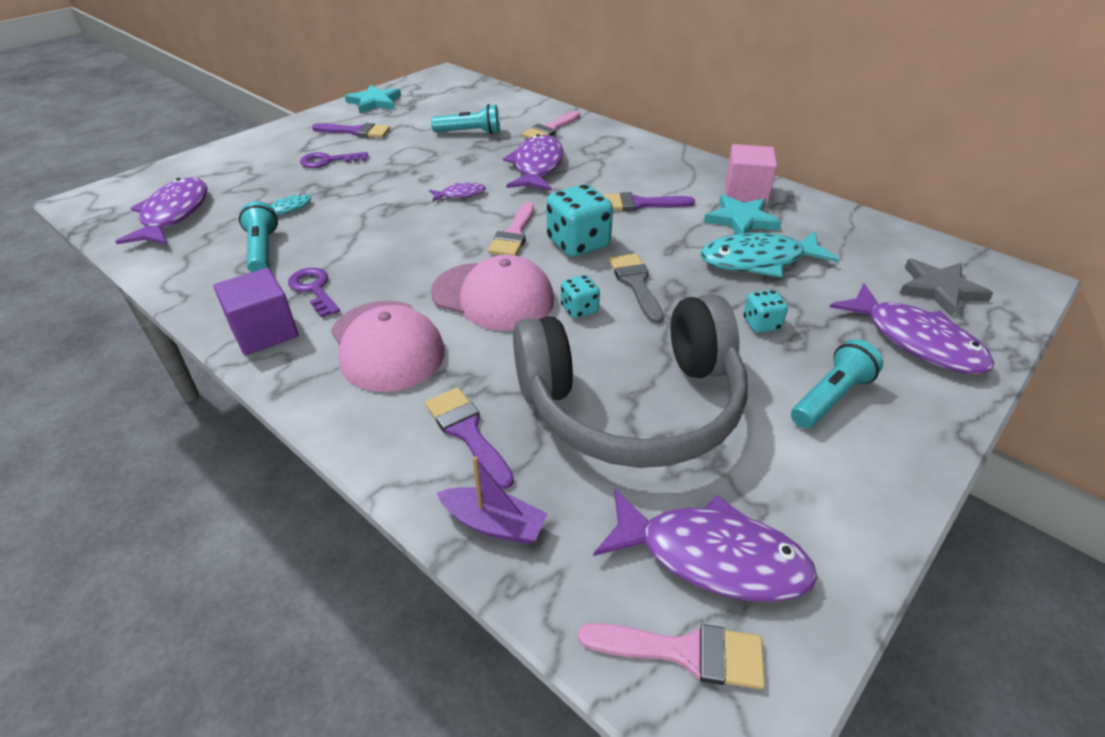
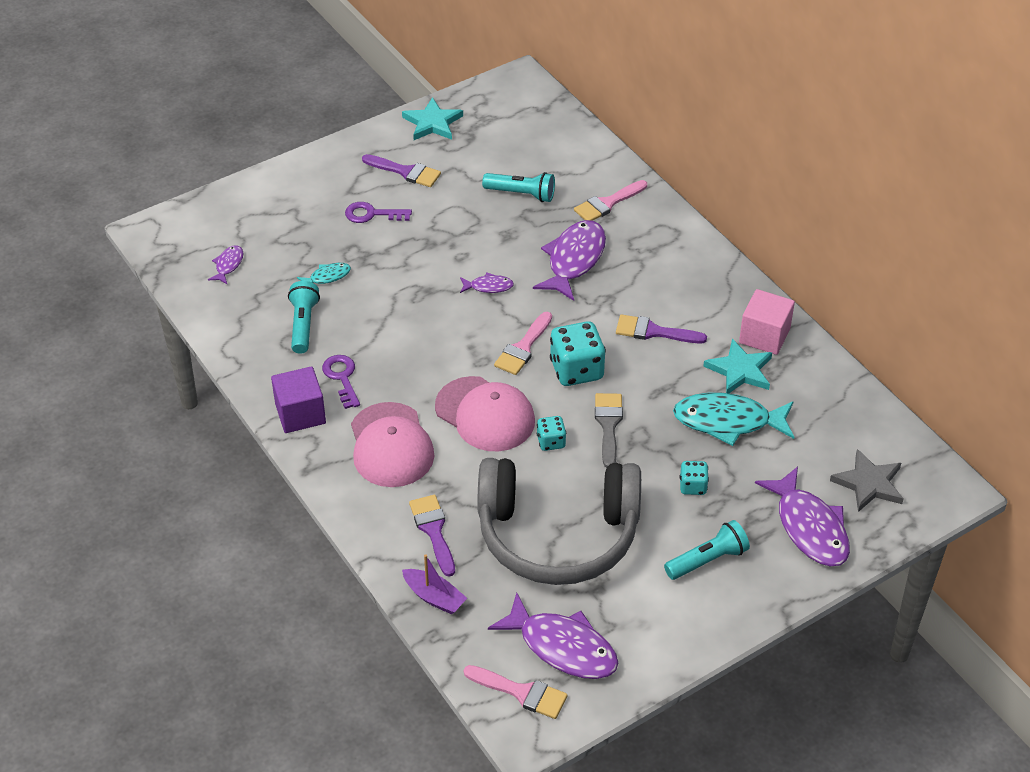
camera: 15 degrees right, 5 degrees up
(173, 214) = (228, 265): purple fish -> purple fish, size x0.48

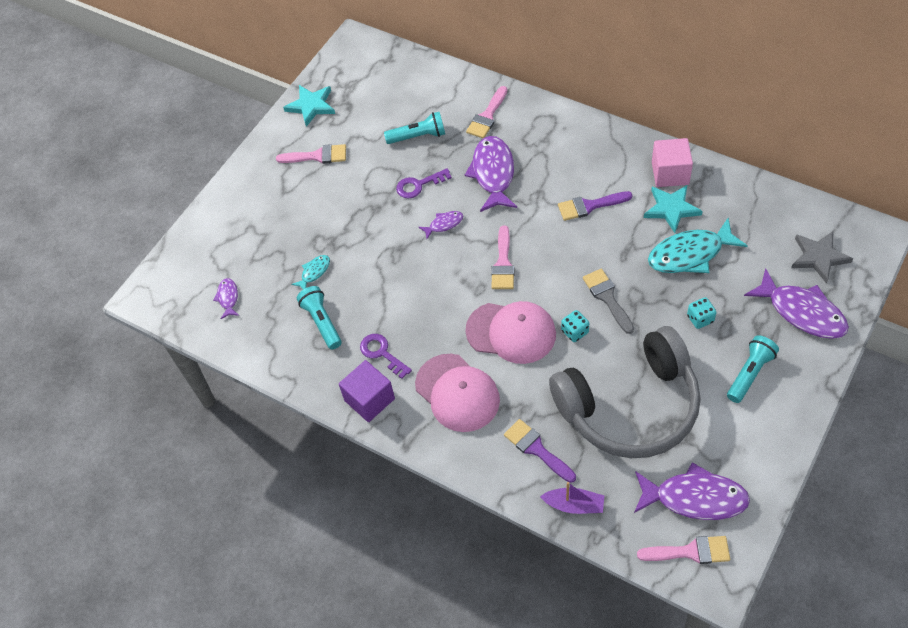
camera: 20 degrees left, 10 degrees up
(372, 214) = (314, 203): purple key -> purple key (418, 185)
(406, 172) = (317, 156): purple brush -> pink brush
(576, 370) = (554, 264): turquoise dice -> none

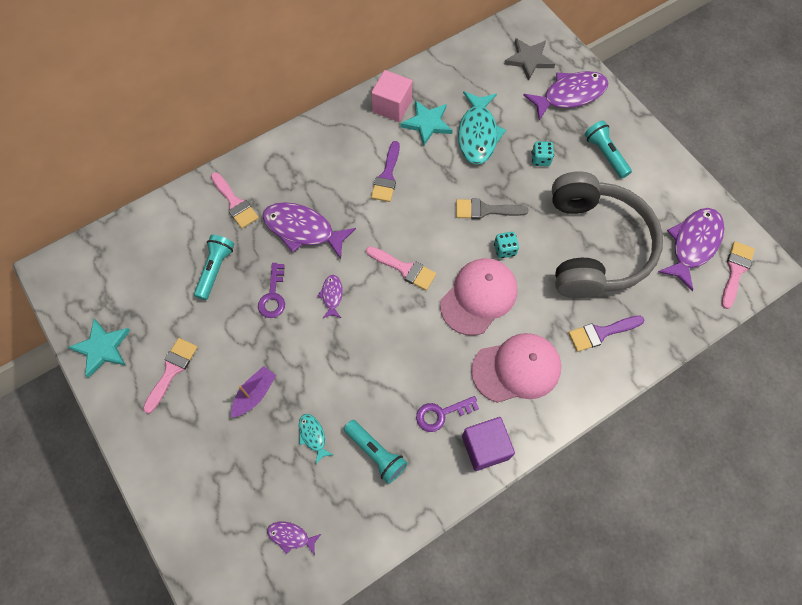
camera: 70 degrees left, 10 degrees up
(322, 322) = (376, 453): turquoise flashlight -> turquoise flashlight turned 135 degrees counterclockwise
(574, 505) = (664, 330): purple boat -> purple boat (255, 394)

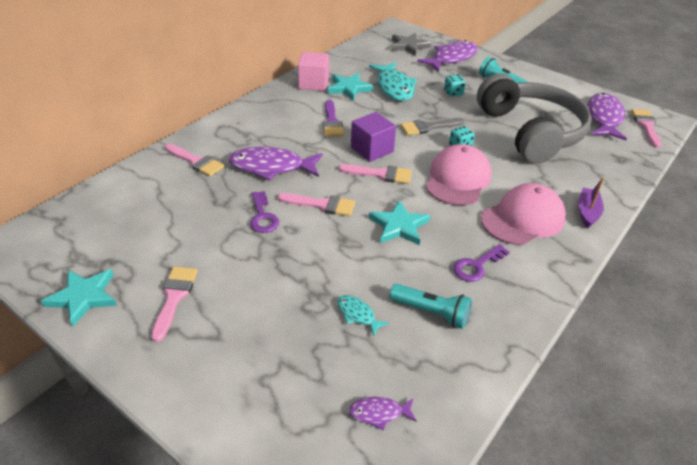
camera: 20 degrees left, 25 degrees down
(215, 270) = (194, 210): turquoise flashlight -> none
(255, 394) = (277, 295): purple boat -> purple boat (587, 212)
(332, 295) = (322, 205): purple fish -> pink brush
(392, 344) = (399, 226): none -> turquoise star
(485, 447) = (534, 281): purple cube -> purple cube (372, 149)
(601, 333) = (575, 181): purple brush -> none

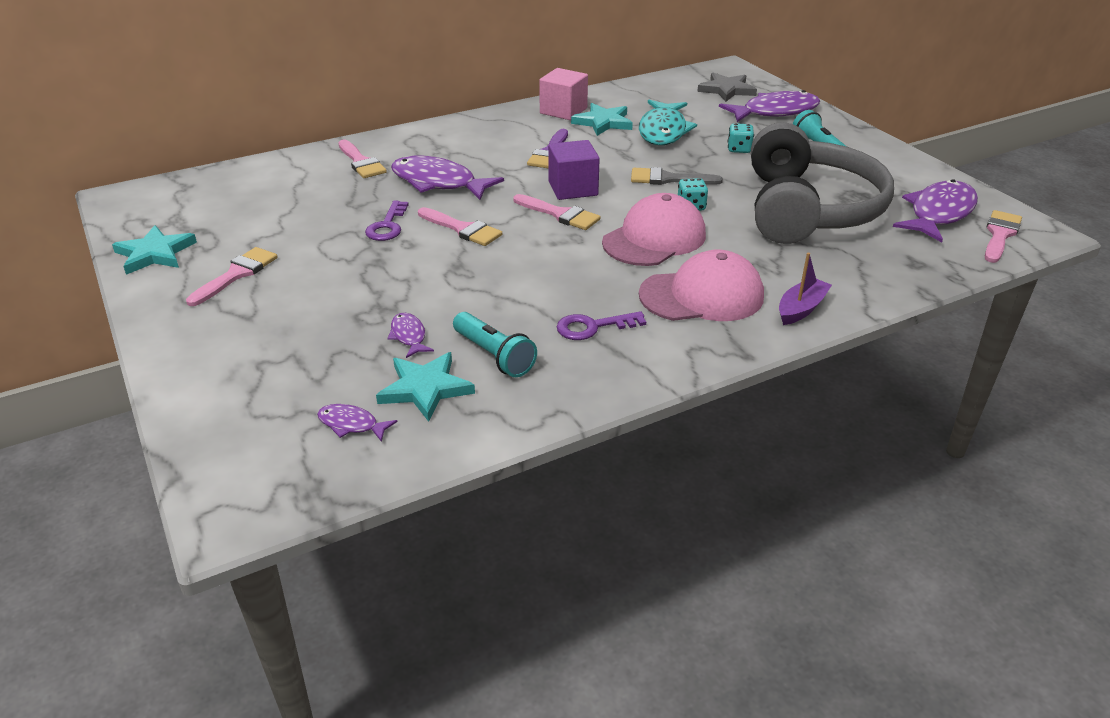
camera: 25 degrees right, 5 degrees down
(357, 315) = (409, 336): turquoise fish -> purple fish
(399, 226) = (534, 268): turquoise star -> turquoise star (425, 388)

